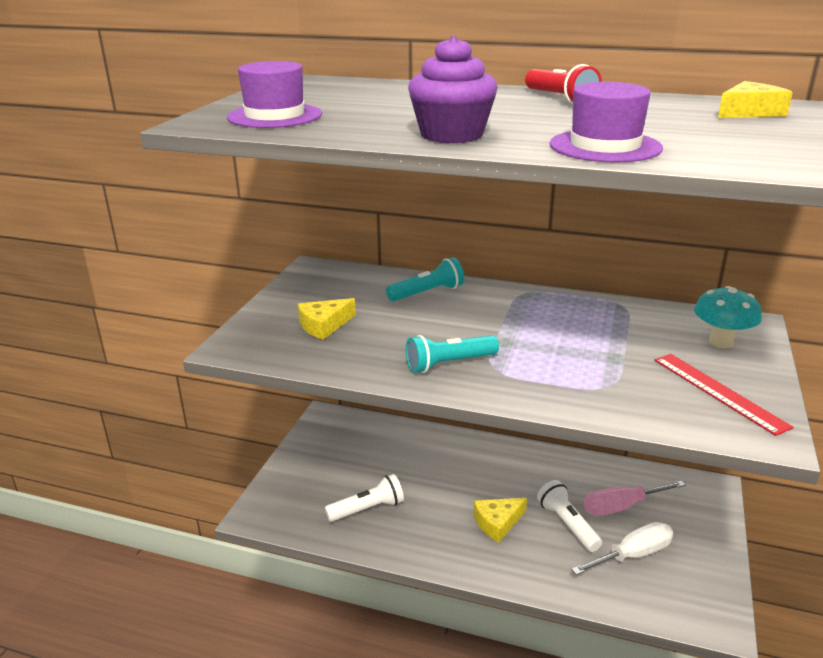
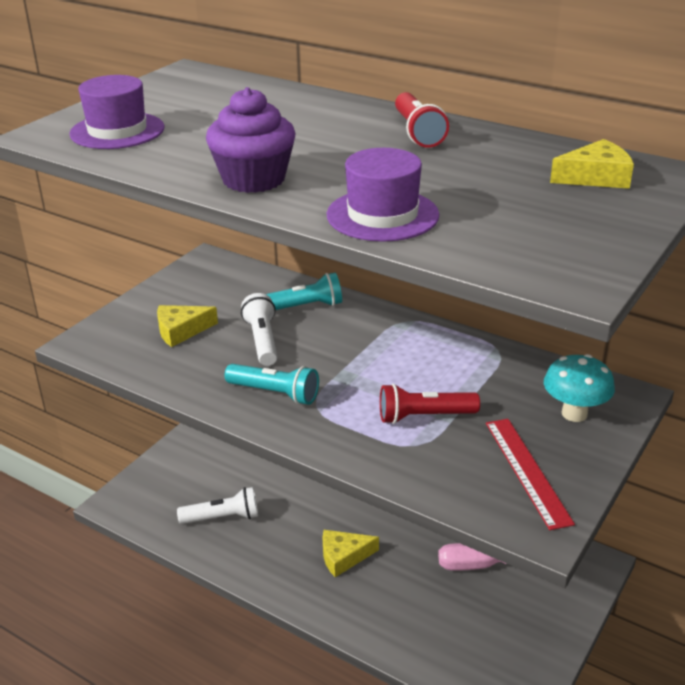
camera: 15 degrees right, 5 degrees up
(449, 364) = (275, 393): turquoise flashlight -> turquoise flashlight turned 150 degrees counterclockwise
(567, 524) = (415, 572): white flashlight -> white flashlight (262, 340)
(597, 362) = (424, 416): none -> red flashlight
(633, 555) = (466, 618): white screwdriver -> none

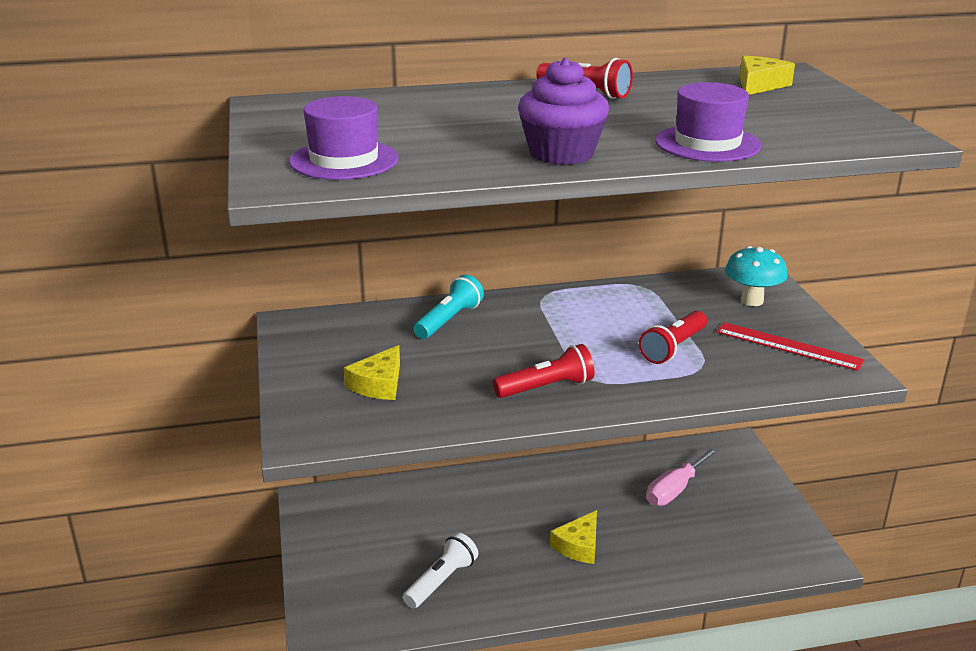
camera: 45 degrees left, 5 degrees down
(262, 340) = (463, 358): white flashlight -> none
(275, 393) = (546, 387): turquoise flashlight -> red flashlight

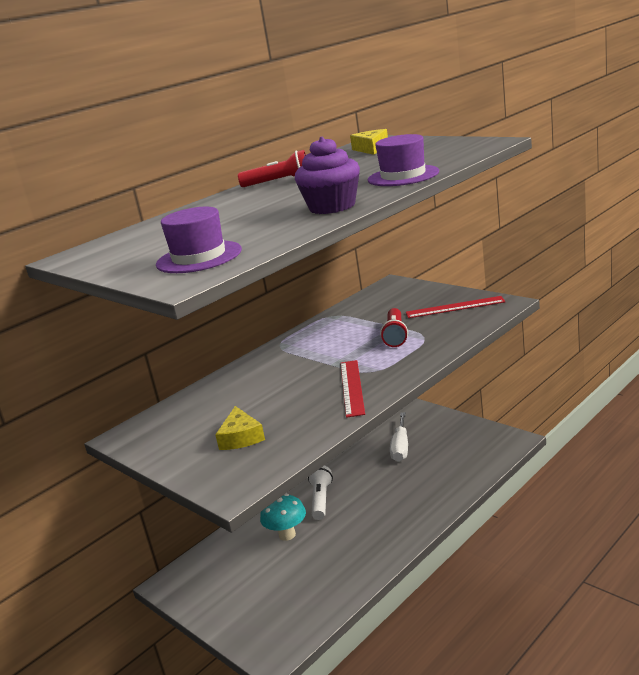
camera: 30 degrees left, 5 degrees down
(441, 581) = (317, 575): white flashlight -> white flashlight (321, 500)
(449, 320) = (236, 384): turquoise flashlight -> none
(546, 387) = (352, 387): red flashlight -> red ruler
(579, 546) = (379, 507): yellow cheese -> none
(675, 490) = (400, 447): pink screwdriver -> white screwdriver
(752, 300) = (404, 296): turquoise mushroom -> turquoise mushroom (287, 535)

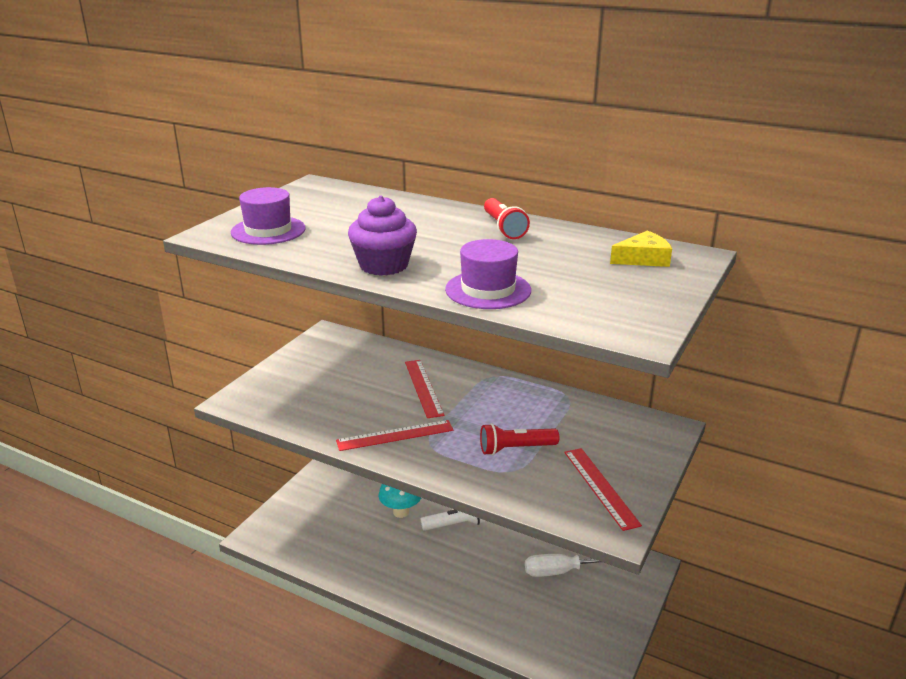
camera: 70 degrees right, 5 degrees up
(241, 437) = (313, 389): yellow cheese -> none
(278, 376) = (423, 388): none -> red ruler

